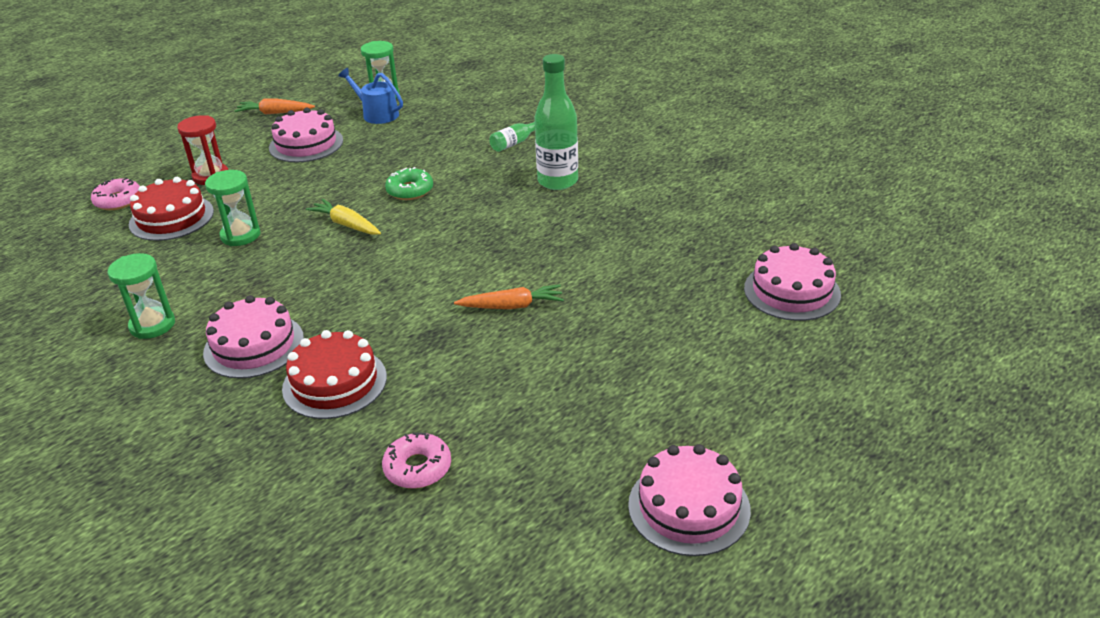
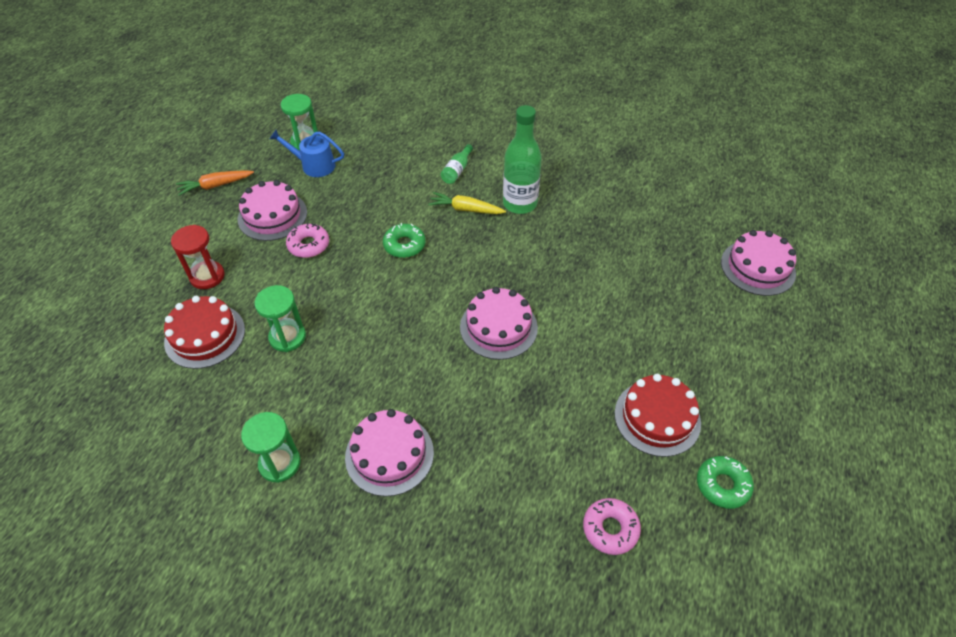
camera: 25 degrees left, 15 degrees up
(118, 200) = (134, 330): pink donut -> pink donut (308, 245)
(334, 382) = (486, 469): red cake -> red cake (657, 417)
(346, 224) = (375, 298): yellow carrot -> yellow carrot (465, 209)
(512, 306) = (571, 344): orange carrot -> none
(576, 469) = (722, 485): none -> green donut
(689, 507) = (817, 489): pink cake -> pink cake (498, 327)

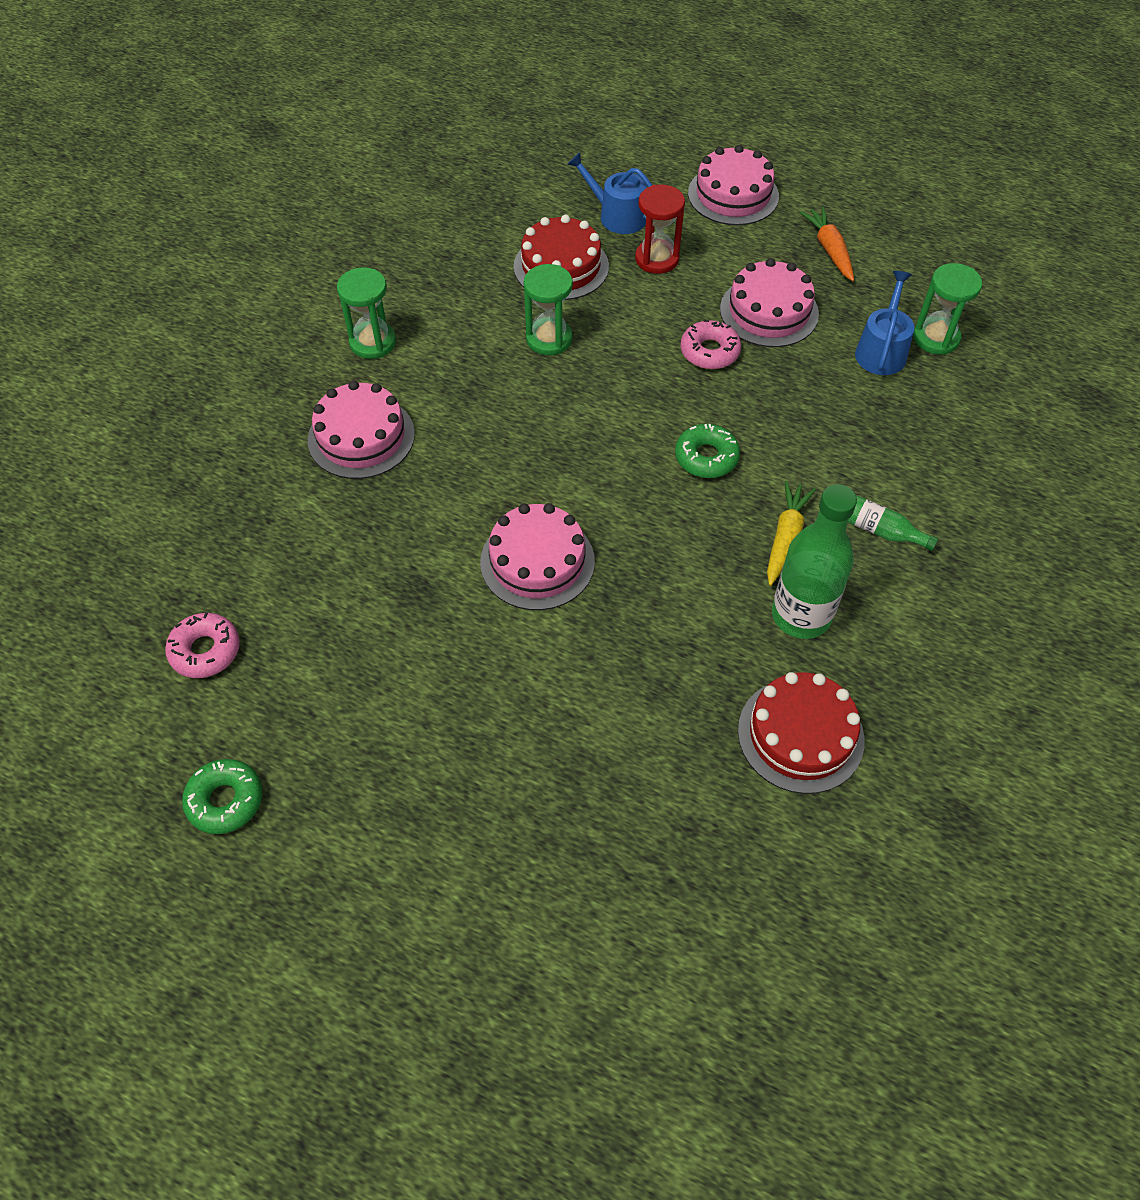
camera: 95 degrees right, 5 degrees up
(150, 303) = (617, 215): none -> blue watering can
(657, 417) = (348, 740): red cake -> red cake (800, 735)
(758, 267) = (630, 992): pink cake -> pink cake (733, 195)

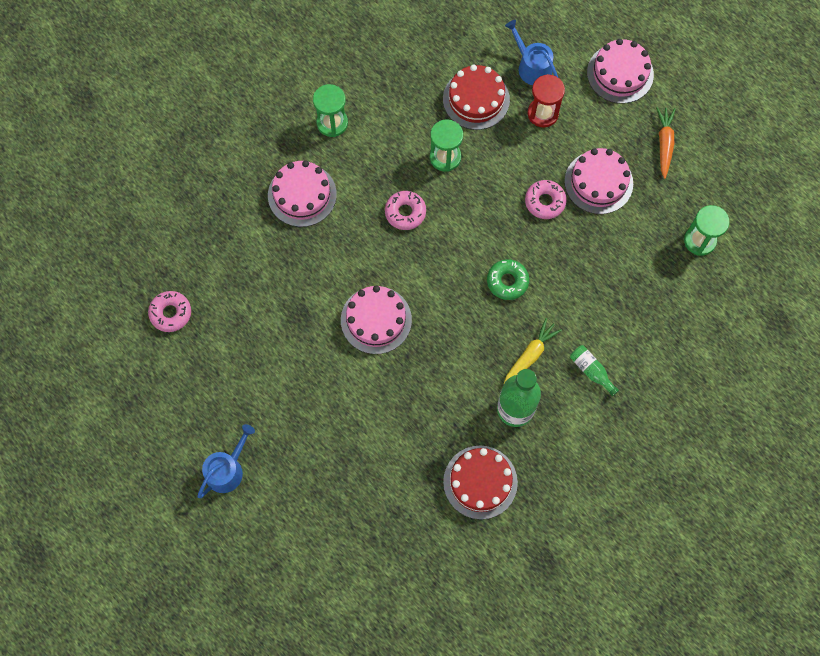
camera: 20 degrees right, 15 degrees up
(225, 800) = (157, 409): green donut -> none
(522, 416) = (405, 212): none -> pink donut
(881, 350) = (658, 238): blue watering can -> blue watering can (227, 469)

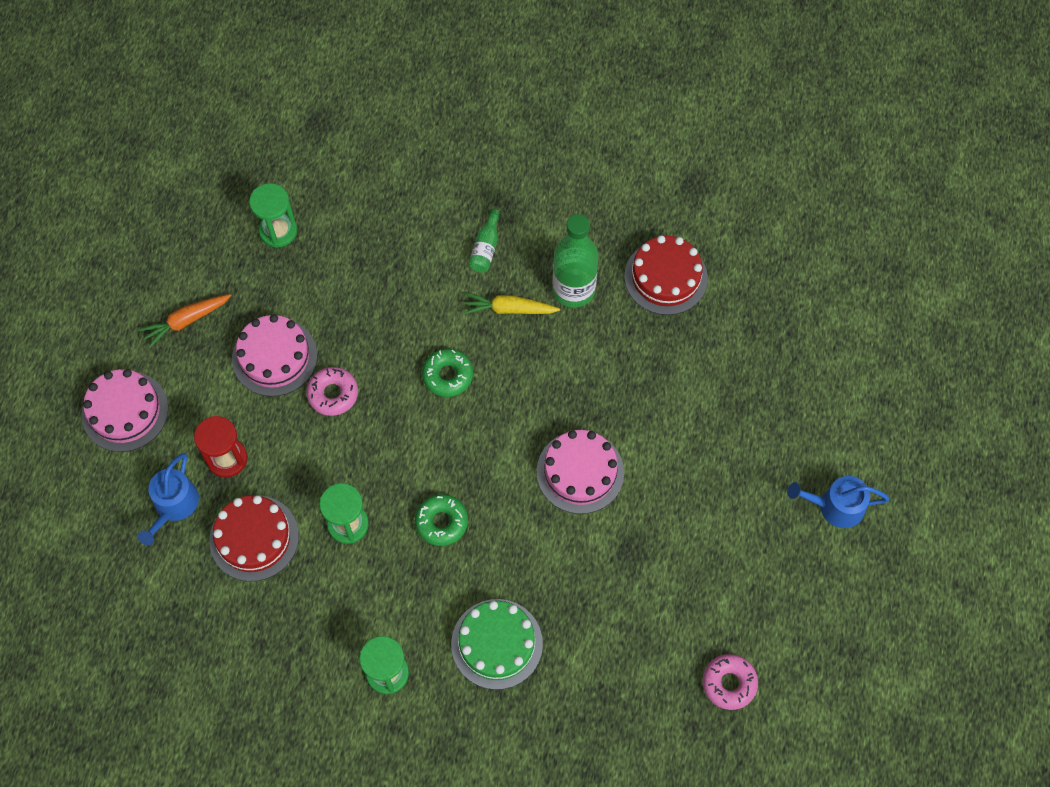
camera: 125 degrees left, 5 degrees down
(302, 195) = (497, 644): pink cake -> green cake
(405, 212) = (441, 522): pink donut -> green donut

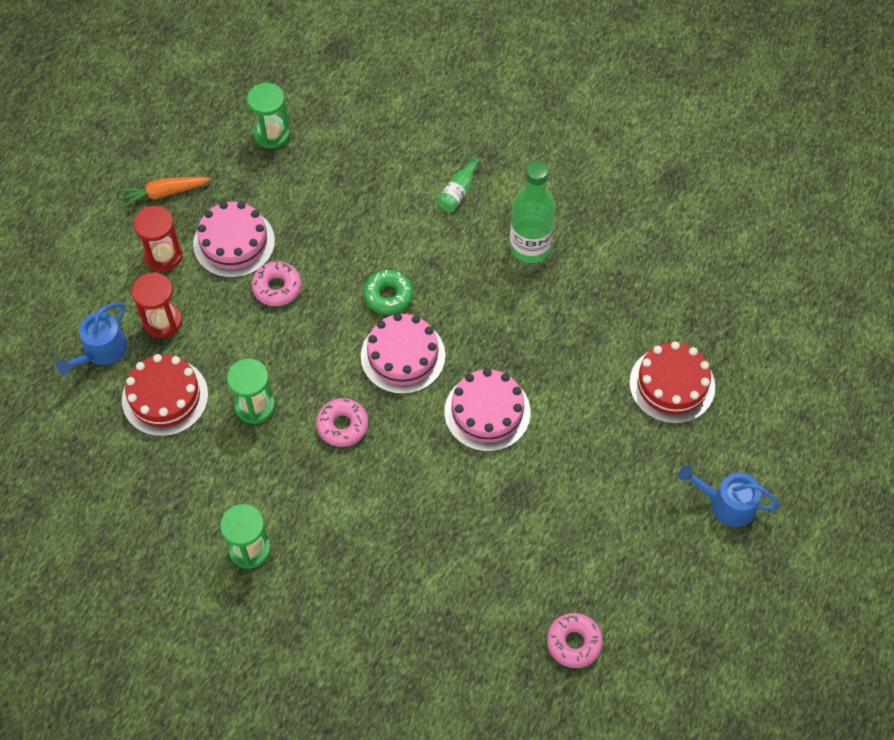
camera: 15 degrees right, 5 degrees down
(125, 411) = (84, 258): pink cake -> pink cake (403, 356)
(206, 388) = (163, 255): none -> red hourglass
(441, 522) = (342, 425): green donut -> pink donut
(497, 644) = (361, 548): green cake -> none
(509, 309) = (464, 250): yellow carrot -> none
(666, 277) = (621, 256): red cake -> red cake (672, 385)

